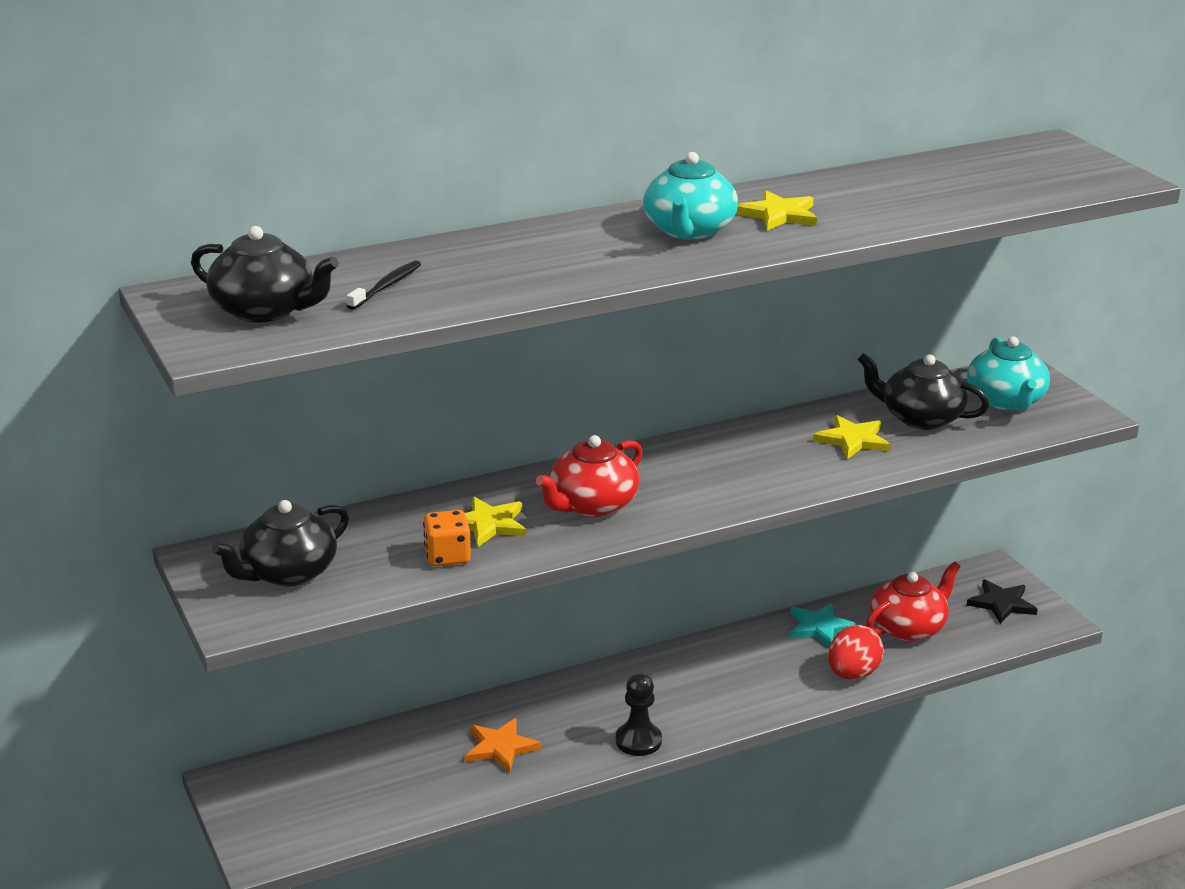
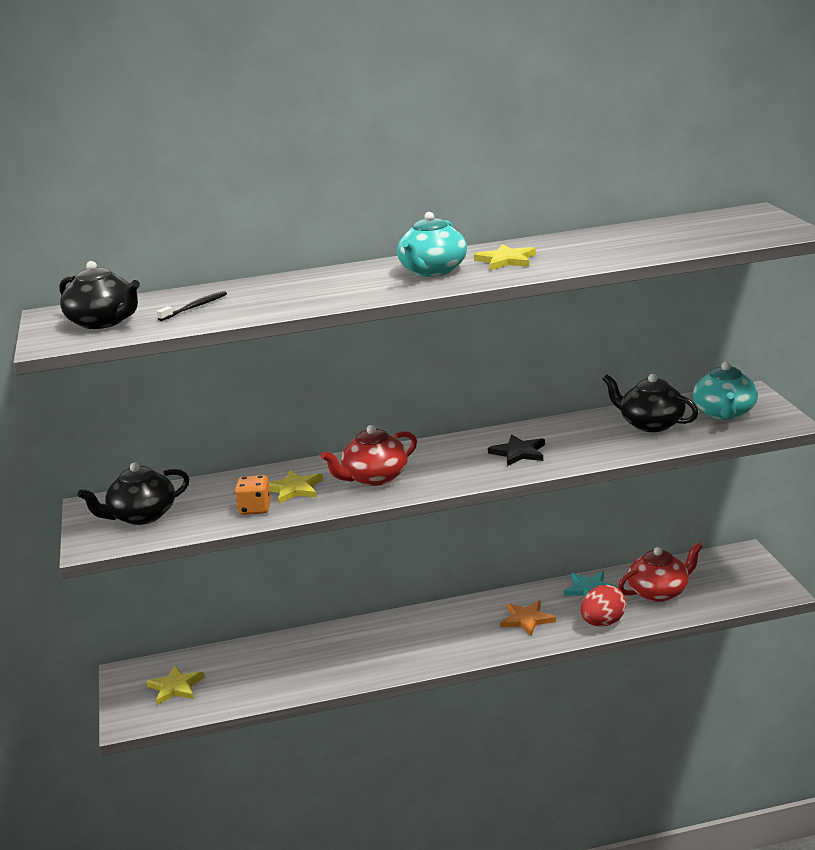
camera: 15 degrees right, 5 degrees down
(500, 747) = (321, 660): orange star -> orange star (527, 619)
(638, 741) = (422, 661): black pawn -> none
(852, 440) = (590, 438): yellow star -> yellow star (175, 687)
(1002, 604) = (741, 578): black star -> black star (519, 453)

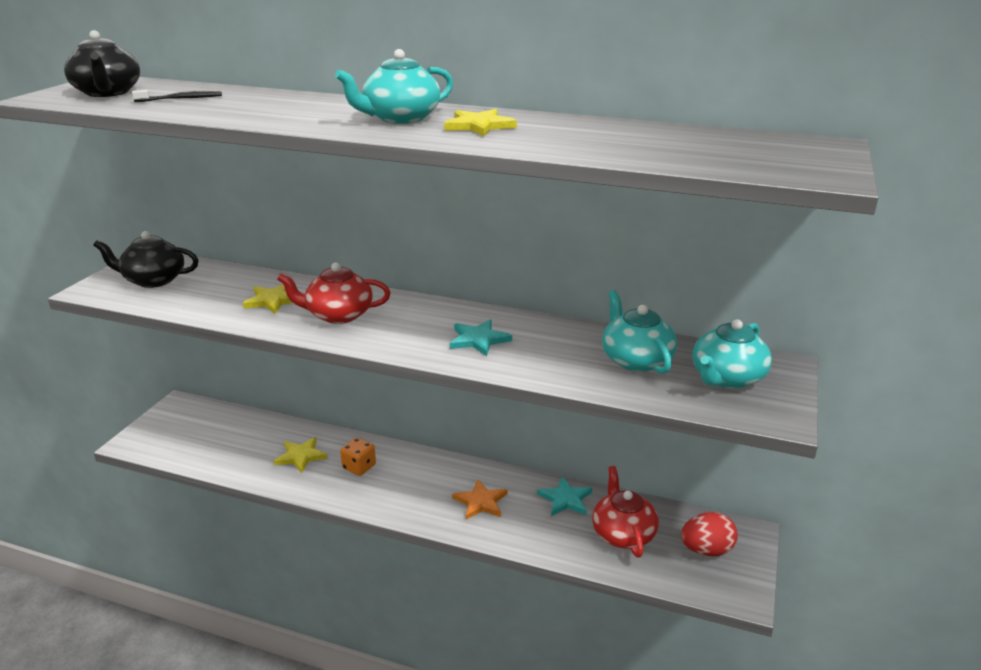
camera: 30 degrees right, 5 degrees up
(175, 687) = (188, 430): yellow star -> yellow star (301, 456)
(255, 509) = (222, 305): orange dice -> orange dice (359, 467)
(519, 453) = (479, 340): black star -> turquoise star
(603, 623) = (538, 539): red egg -> red egg (706, 550)
(651, 424) = (636, 360): black teapot -> turquoise teapot
(659, 592) = (623, 534): red teapot -> red teapot turned 105 degrees counterclockwise

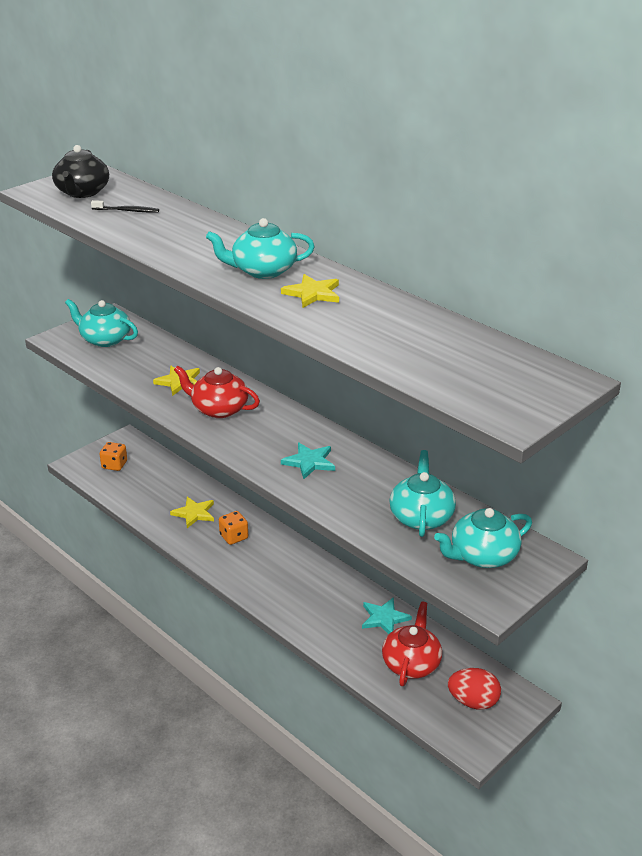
camera: 25 degrees right, 5 degrees up
(153, 280) = (105, 339): black teapot -> turquoise teapot
(179, 433) = (114, 465): none -> orange dice
(481, 502) = (312, 597): orange star -> none

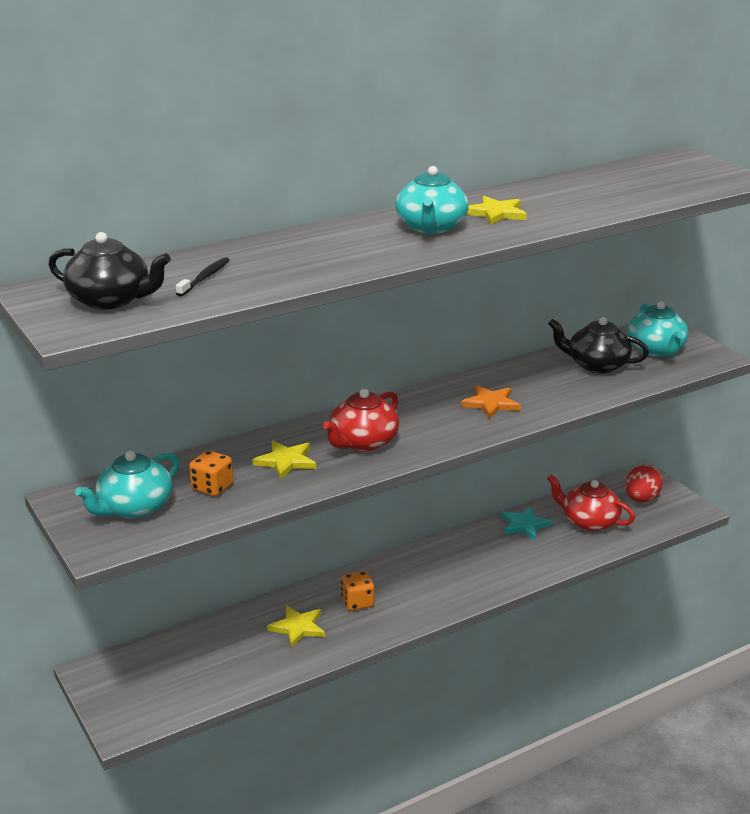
camera: 75 degrees left, 5 degrees down
(114, 465) = (150, 688): orange dice -> orange dice (212, 487)
(309, 462) = (491, 403): turquoise star -> orange star
(421, 517) = (596, 365): turquoise teapot -> black teapot

